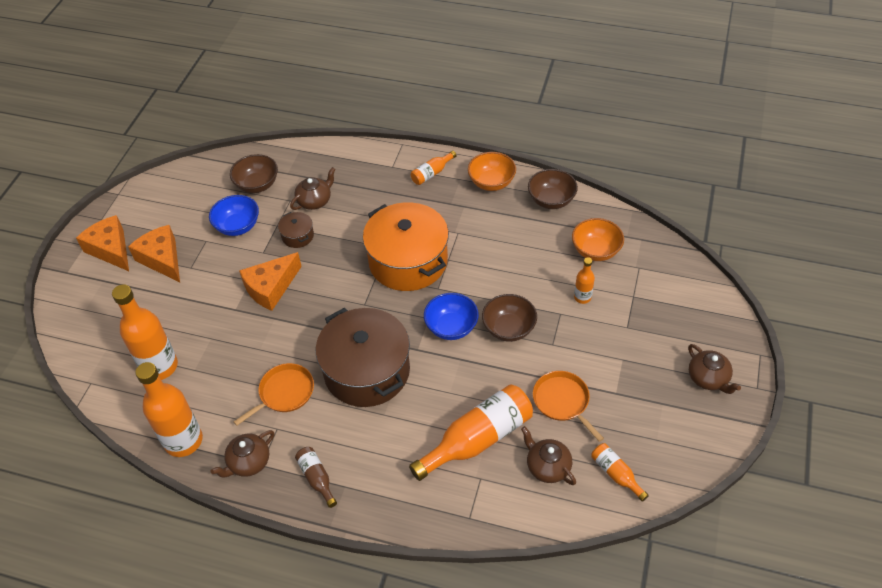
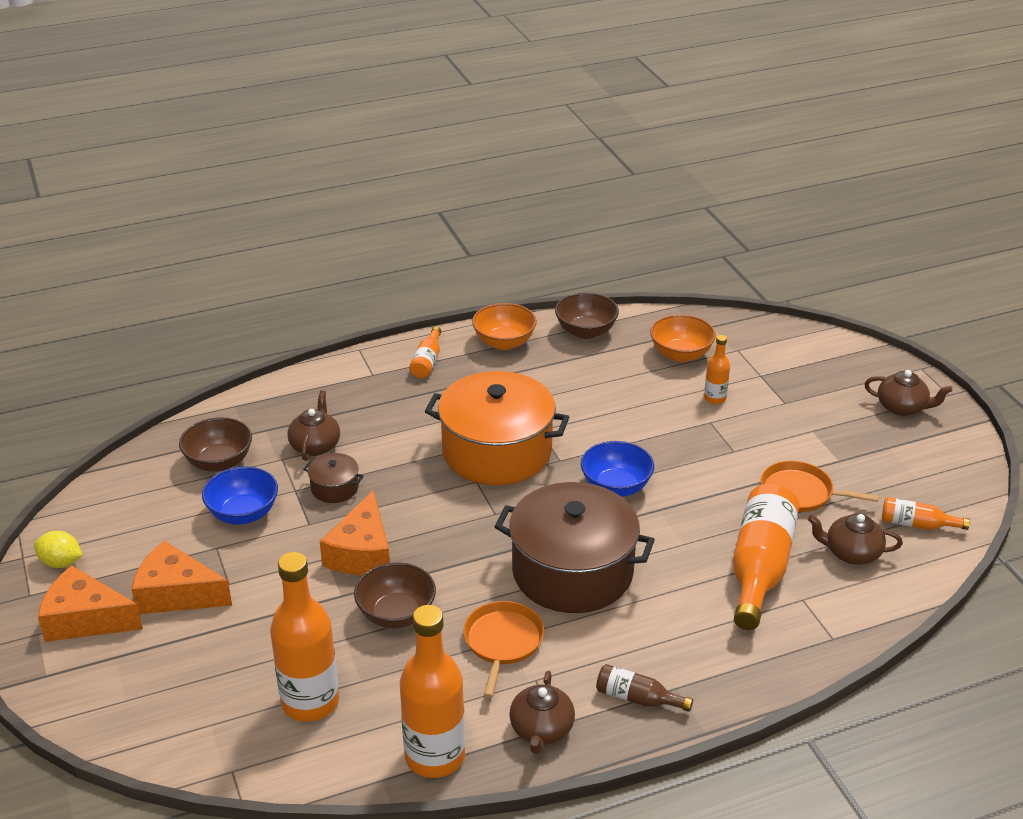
camera: 40 degrees left, 15 degrees down
(130, 207) = (61, 563): none -> yellow lemon
(509, 328) = (675, 459): brown bowl -> brown bowl (396, 614)

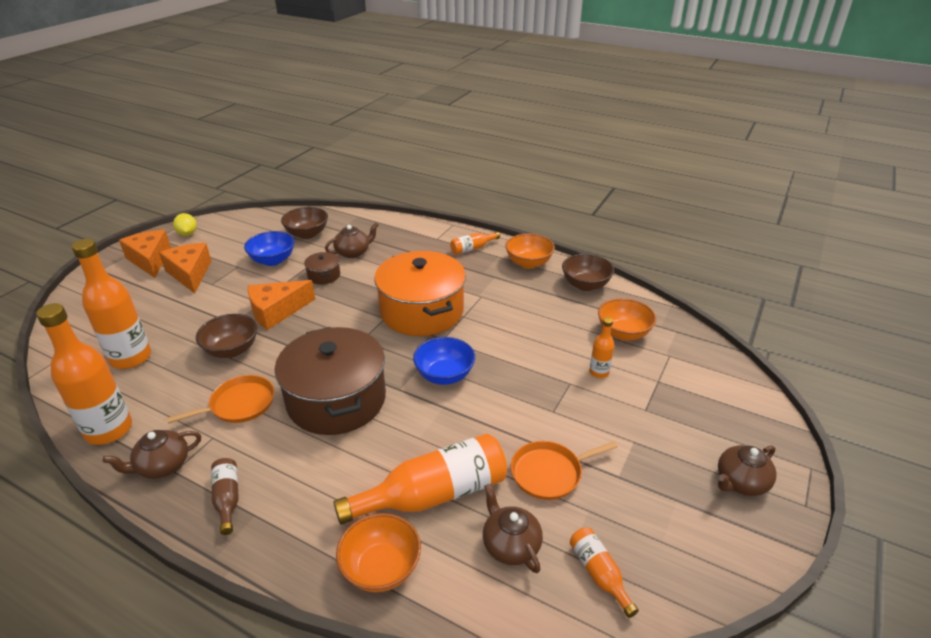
camera: 50 degrees right, 0 degrees up
(800, 493) = (549, 473): orange pan -> orange pan turned 90 degrees counterclockwise
(809, 634) = (381, 568): none -> orange bowl
(902, 408) = (740, 482): brown teapot -> brown teapot turned 75 degrees clockwise

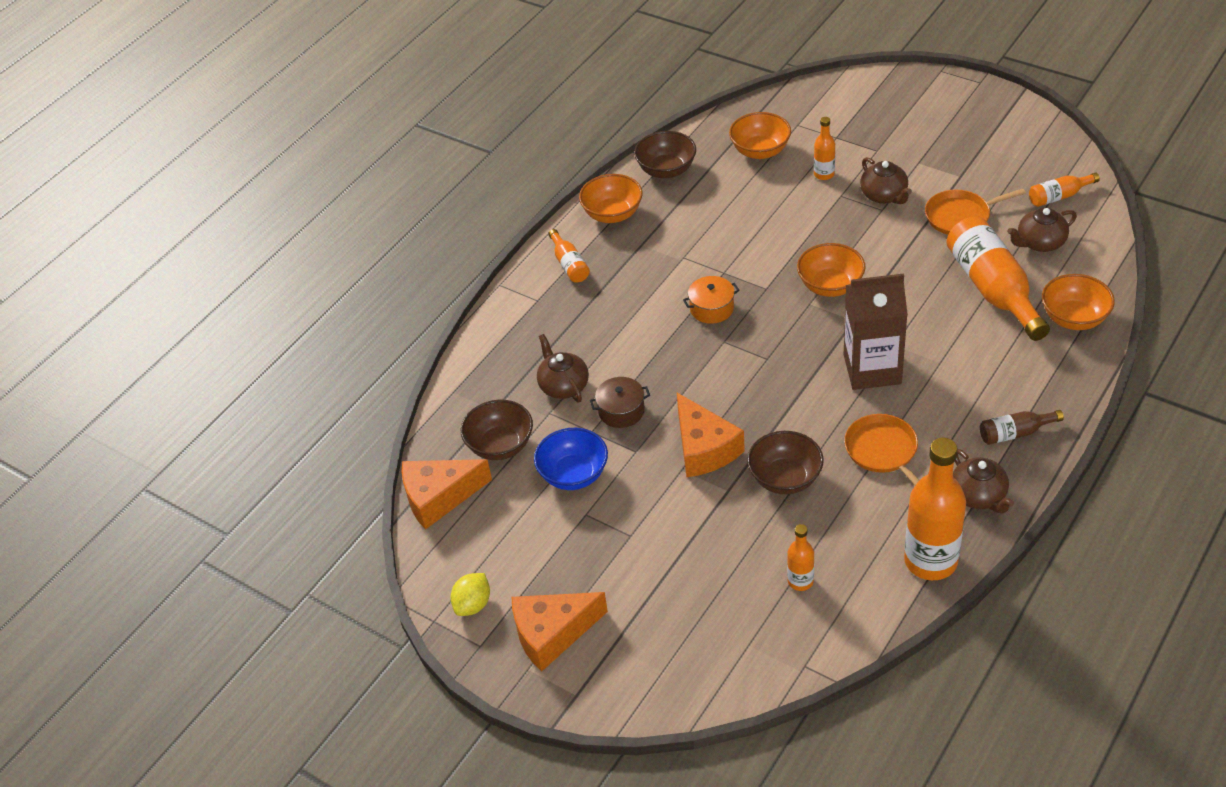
camera: 80 degrees left, 10 degrees up
(131, 358) = (800, 581): orange bottle -> orange bottle, size x0.49
(187, 234) = (473, 604): yellow lemon -> yellow lemon turned 45 degrees counterclockwise
(190, 274) = (600, 569): orange cheese -> orange cheese (439, 497)
(336, 400) = (872, 369): brown pot -> brown carton
(421, 311) = (712, 308): orange pot -> orange pot, size x0.42
(444, 375) = (830, 286): blue bowl -> orange bowl
(549, 473) = (960, 216): orange pan -> orange pan turned 90 degrees clockwise
(740, 482) = (960, 110): brown teapot -> brown teapot (884, 195)

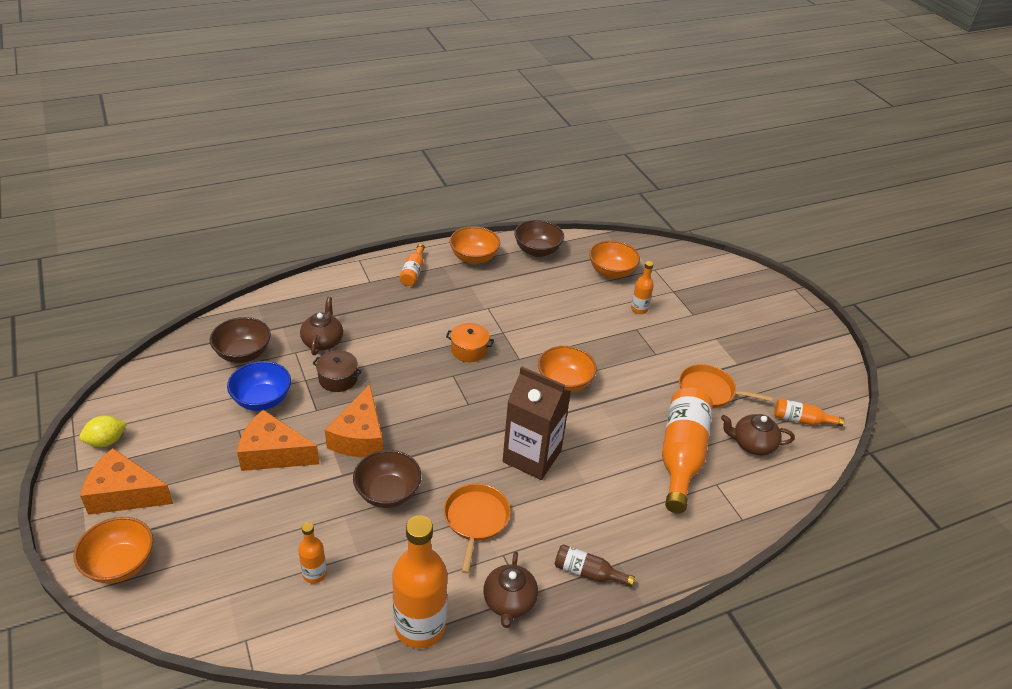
camera: 25 degrees right, 5 degrees down
(439, 497) = (172, 362): orange cheese -> orange cheese (273, 453)
(884, 195) = (667, 346): brown teapot -> none
(1074, 318) = (724, 515): orange bowl -> orange bowl (120, 564)

